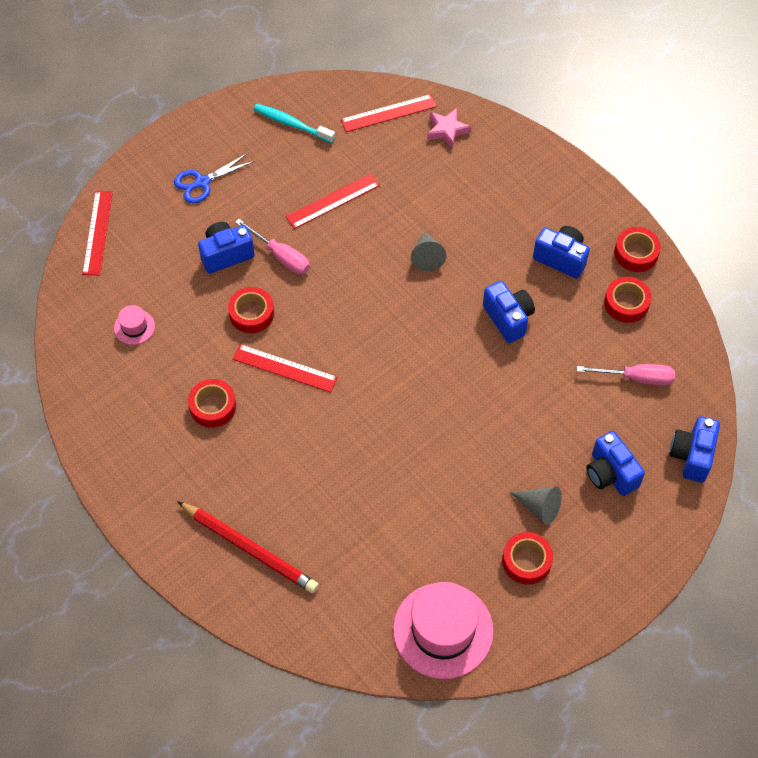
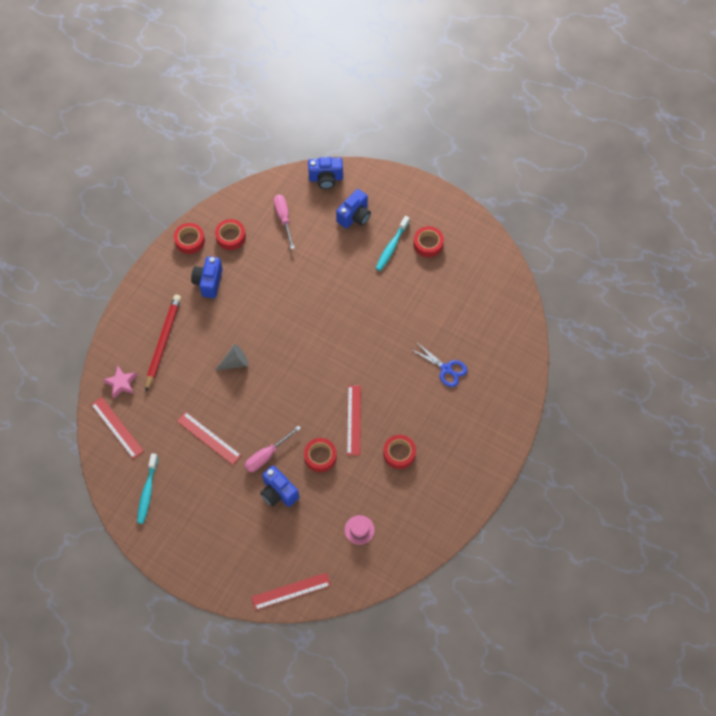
camera: 110 degrees left, 5 degrees up
(202, 182) = (221, 535): blue scissors -> blue scissors (446, 369)
(250, 549) = (485, 393): red pencil -> red pencil (163, 342)
(281, 256) = (267, 455): pink screwdriver -> pink screwdriver turned 150 degrees counterclockwise
(443, 630) = (488, 274): pink hat -> none
(508, 318) = (266, 300): blue camera -> none
(539, 507) = (391, 247): grey cone -> turquoise toothbrush

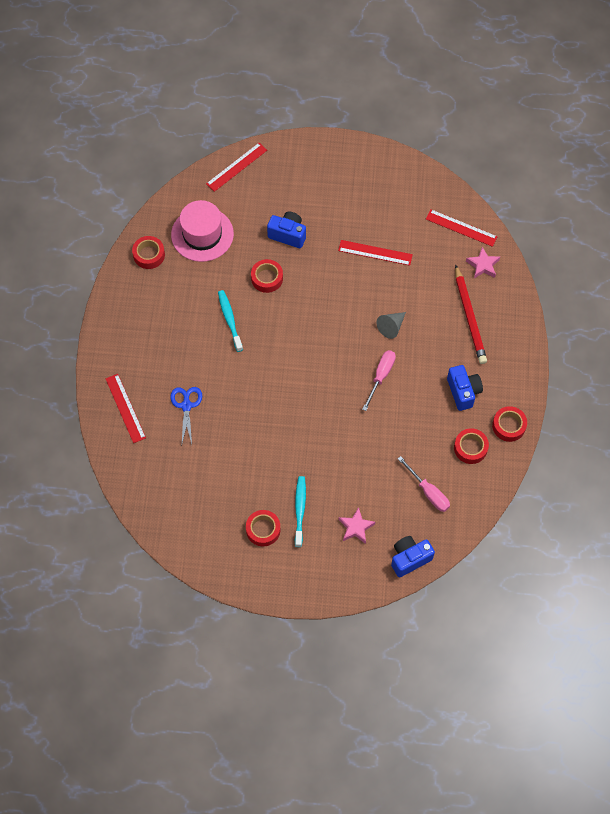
camera: 155 degrees right, 0 degrees up
(147, 491) = (401, 190): turquoise toothbrush -> turquoise toothbrush (230, 320)
(267, 455) = (315, 260): pink screwdriver -> pink screwdriver (381, 376)
(353, 420) = (252, 322): red ruler -> red ruler (125, 408)
(354, 216) = (356, 527): blue camera -> pink star
(359, 530) = (202, 234): pink hat -> pink hat, size x2.20
(399, 453) = (196, 310): red tape -> red tape (149, 255)
(446, 369) = (186, 405): blue scissors -> blue scissors turned 75 degrees clockwise

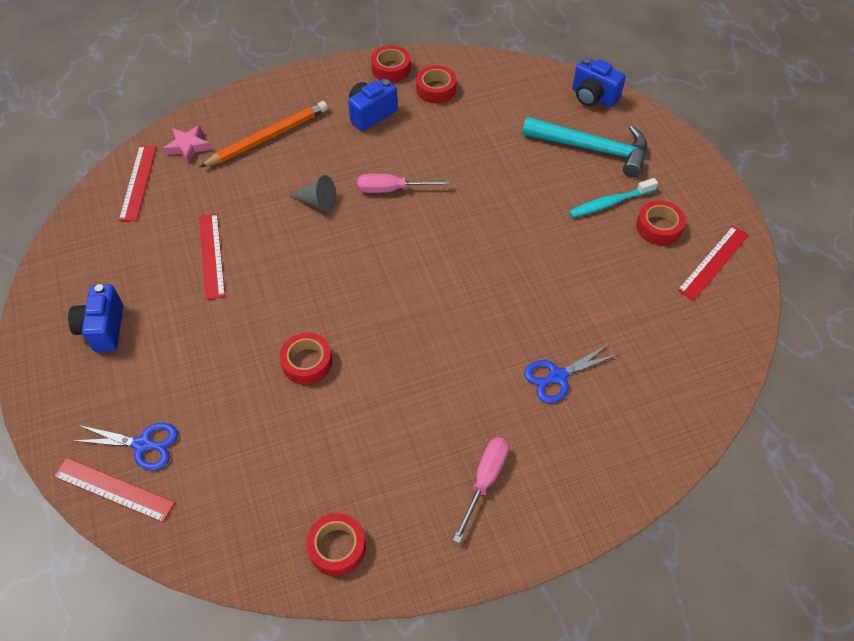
camera: 115 degrees left, 10 degrees down
(125, 408) = (610, 452): red ruler -> red ruler (713, 262)
(202, 234) = (265, 483): pink hat -> none
(230, 320) = (397, 381): turquoise toothbrush -> none
(256, 185) = (143, 445): none -> blue scissors
(288, 235) = (221, 366): blue camera -> blue camera (103, 329)
(356, 527) = (592, 149): pink star -> turquoise hammer
(428, 492) = (509, 106): pink screwdriver -> pink screwdriver (484, 481)
(469, 317) = (268, 137): red pencil -> orange pencil

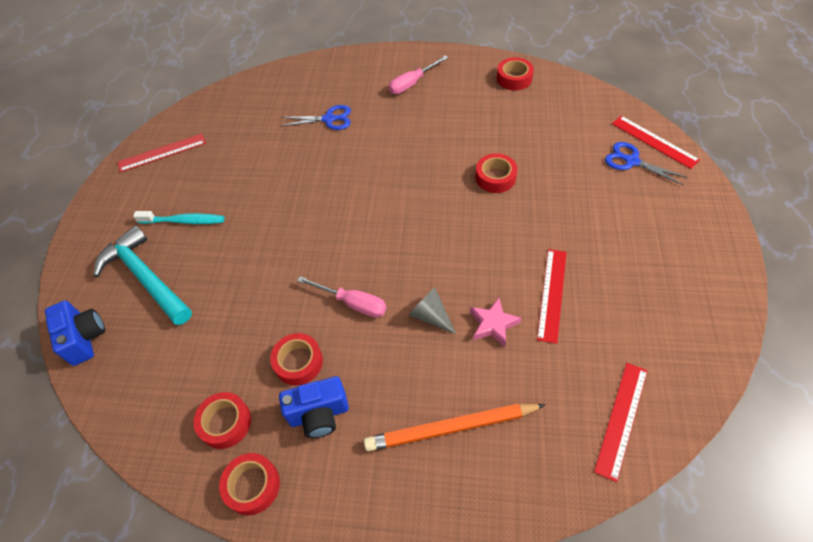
camera: 150 degrees left, 0 degrees up
(103, 329) = (663, 256): blue camera -> none
(188, 147) = (553, 454): pink star -> pink star (493, 324)
(658, 227) = (170, 189): red tape -> red tape (298, 362)

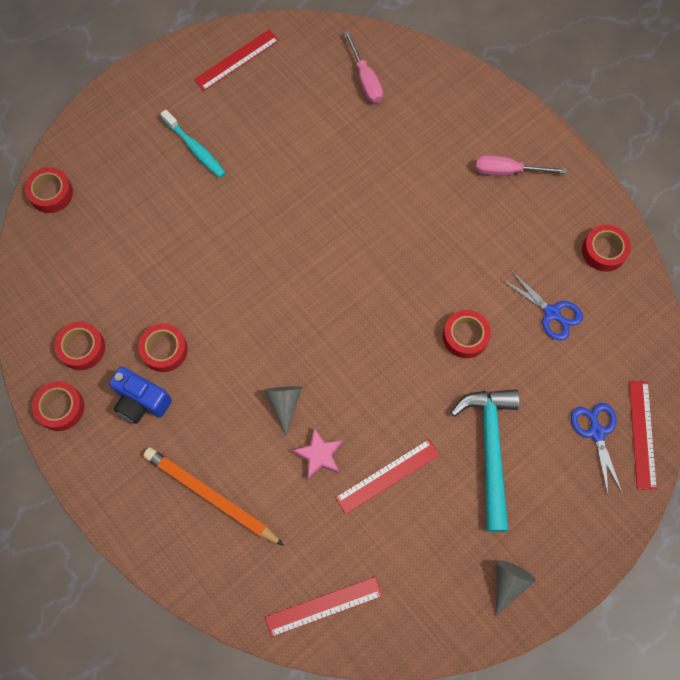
camera: 40 degrees right, 15 degrees up
(85, 338) = (51, 193): blue camera -> red tape
(145, 277) = (128, 177): turquoise hammer -> turquoise hammer (490, 449)
(162, 153) = (237, 60): red ruler -> red ruler turned 60 degrees counterclockwise
(329, 119) = (397, 146): blue scissors -> blue scissors (552, 313)
(352, 303) = (243, 340): pink screwdriver -> pink screwdriver (365, 79)
(702, 283) = (508, 583): none -> grey cone

